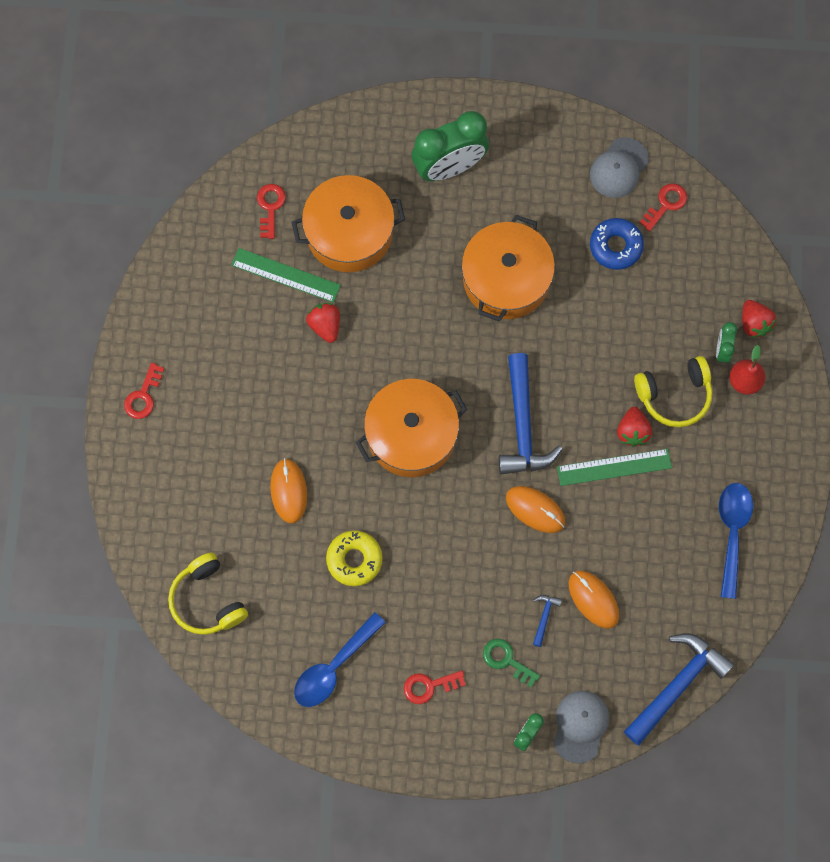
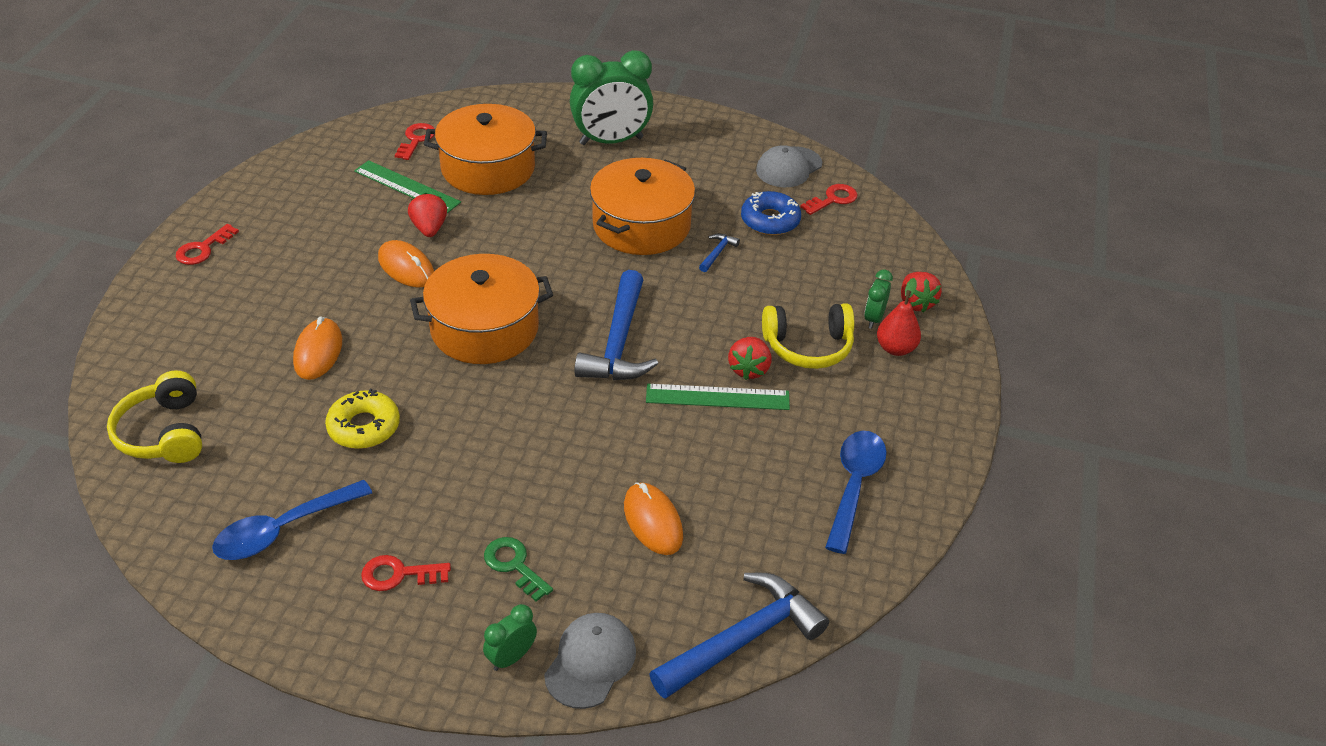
camera: 10 degrees right, 30 degrees down
(535, 510) = (607, 419): orange mouse -> orange mouse (406, 267)
(544, 617) = (582, 528): blue hammer -> blue hammer (717, 253)

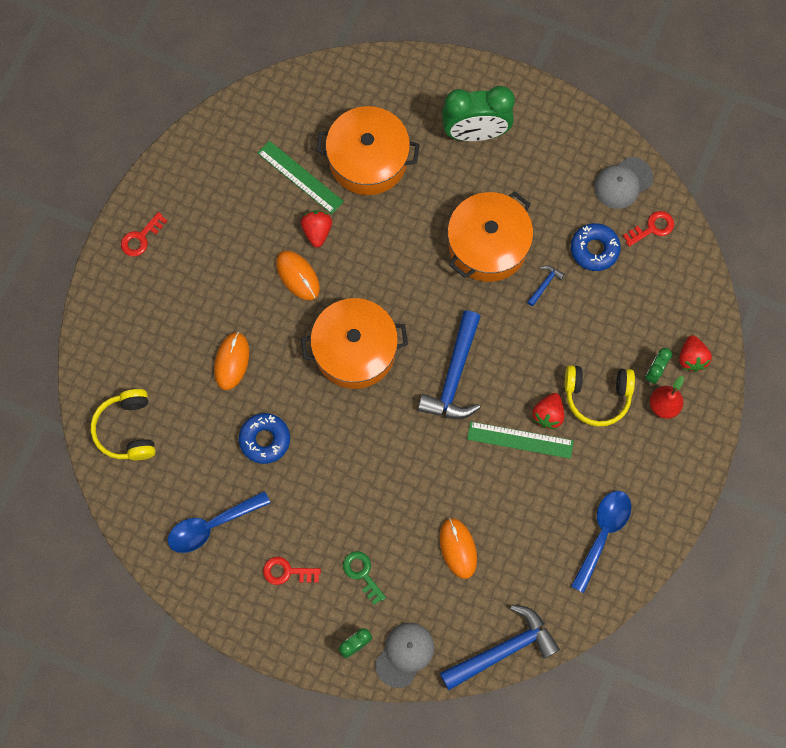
camera: 10 degrees right, 30 degrees up
(364, 427) = (265, 440): yellow donut -> blue donut
(416, 140) = (309, 115): red key -> none

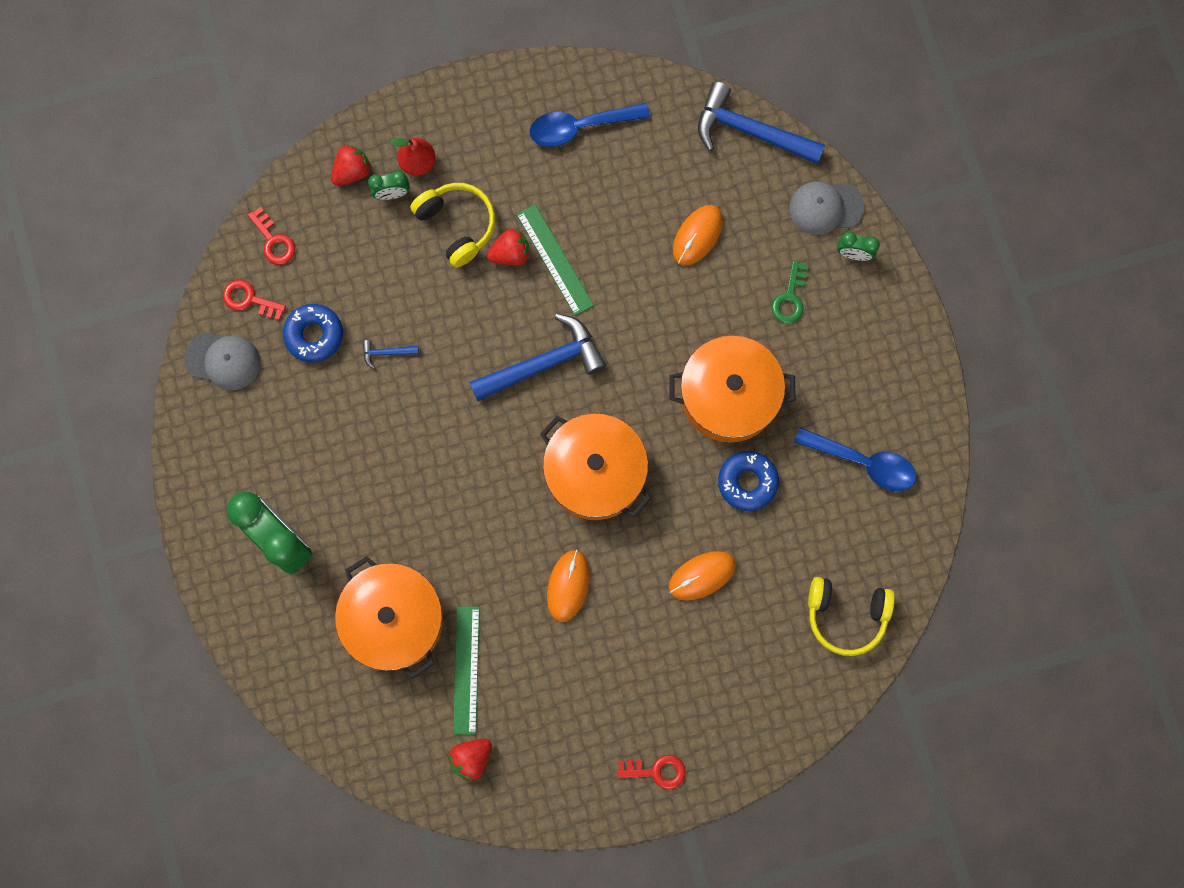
camera: 130 degrees left, 5 degrees up
(127, 429) = (846, 615): yellow headphones -> yellow headphones turned 60 degrees clockwise
(287, 572) = (845, 362): red key -> red key (274, 241)
(317, 231) = (508, 605): red strawberry -> red strawberry (471, 758)
(488, 245) = (389, 435): orange pot -> orange pot (729, 395)

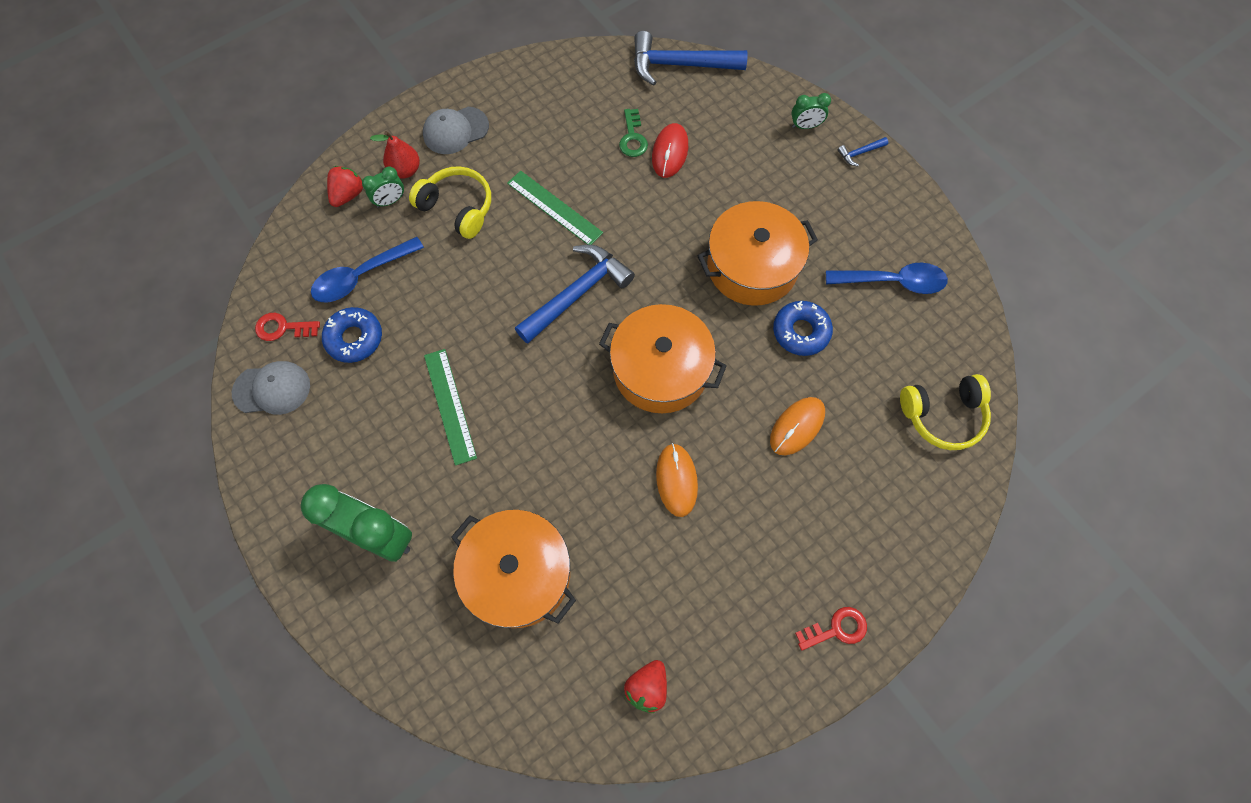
camera: 20 degrees left, 10 degrees down
(274, 241) = (292, 272): red key -> none
(387, 353) = (428, 331): blue hammer -> blue hammer (860, 153)
(466, 670) = (608, 598): green ruler -> green ruler (450, 406)
(510, 254) = (513, 215): red strawberry -> none
(580, 126) = (537, 103): blue spoon -> blue spoon (361, 276)
(697, 236) = (670, 152): orange mouse -> red mouse
(790, 298) = (769, 174): green key -> green key (633, 138)
(825, 207) = (766, 100): grey cap -> grey cap (455, 130)

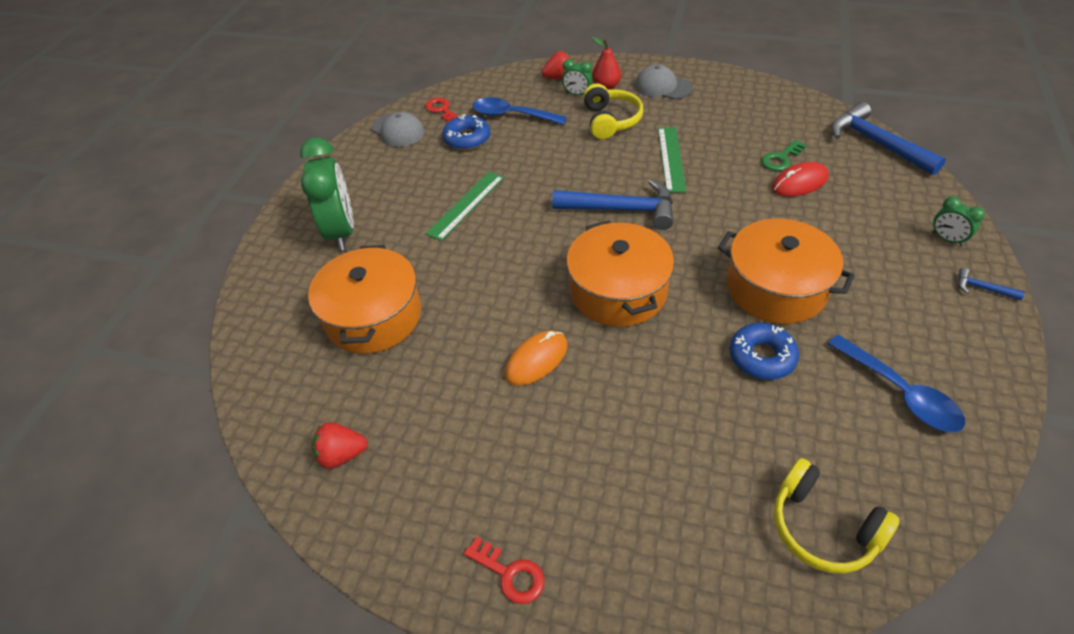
camera: 55 degrees right, 20 degrees down
(797, 427) = (672, 411): orange mouse -> none

